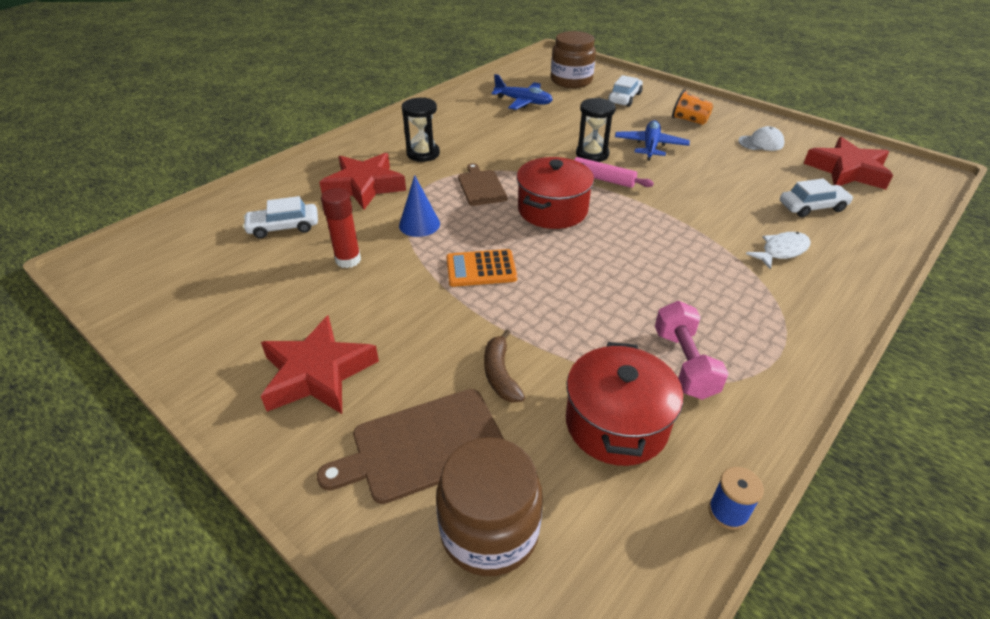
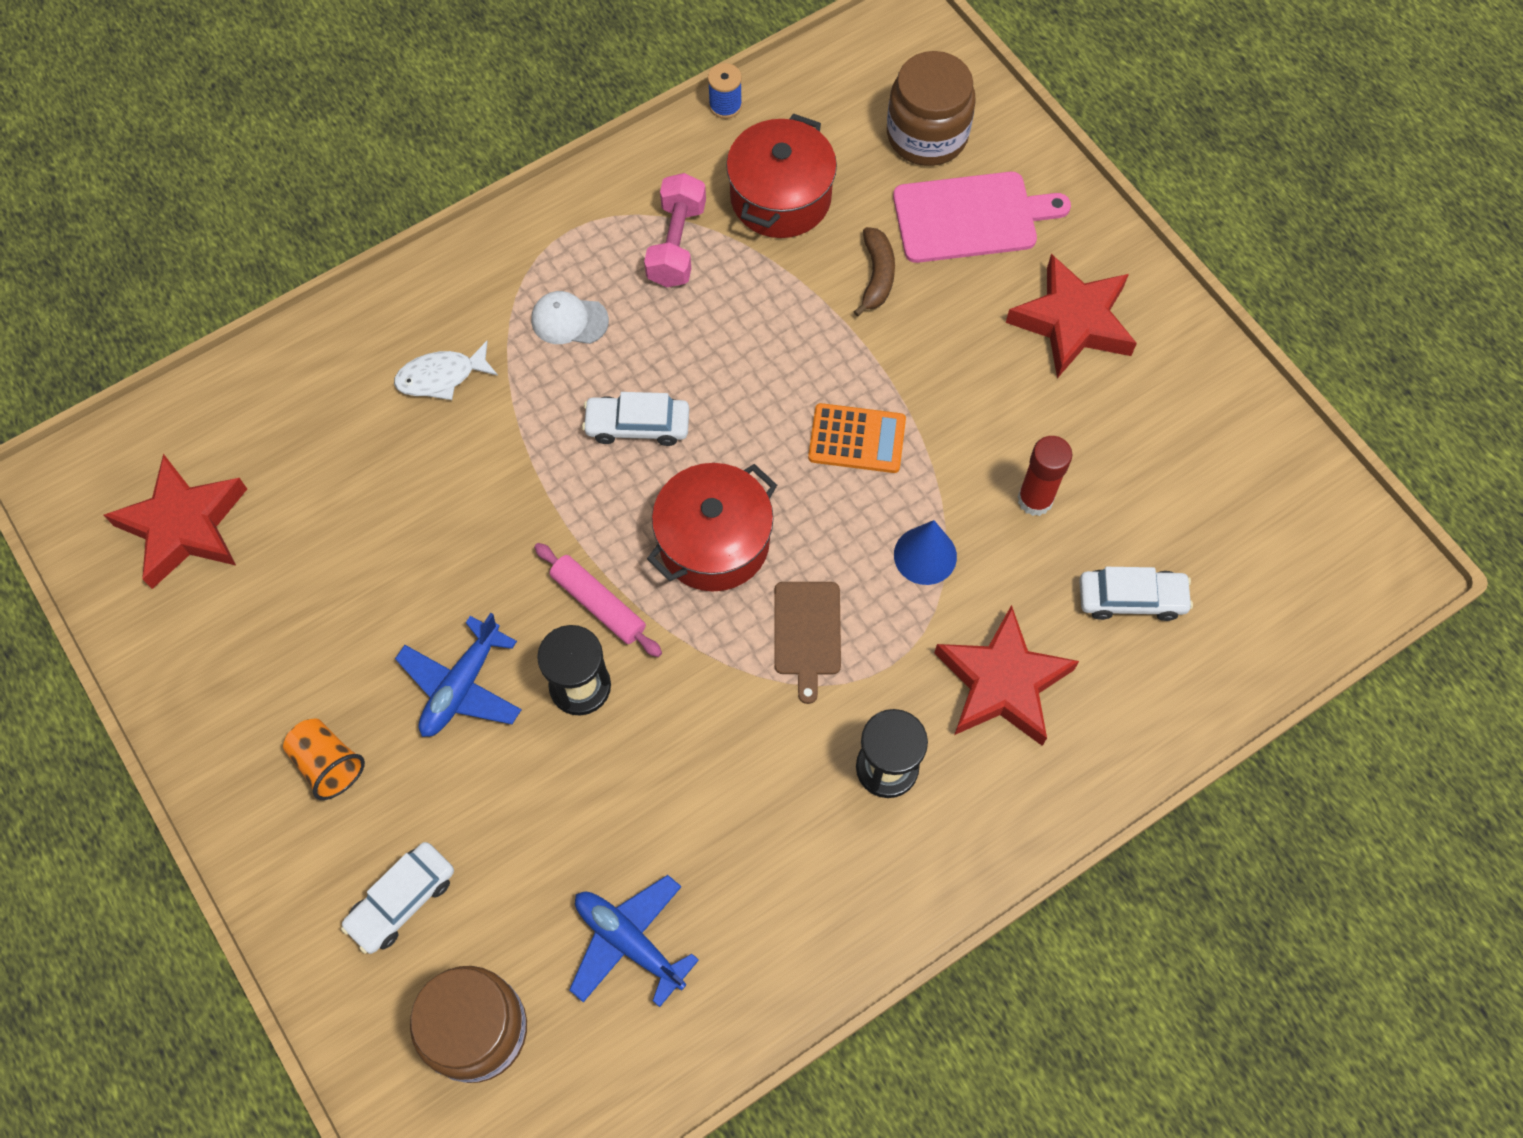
camera: 165 degrees left, 25 degrees up
(423, 446) = (971, 217): brown cutting board -> pink cutting board
(761, 143) = (255, 647): white cap -> white cap (569, 320)
(812, 207) = (322, 453): white car -> white car (637, 425)

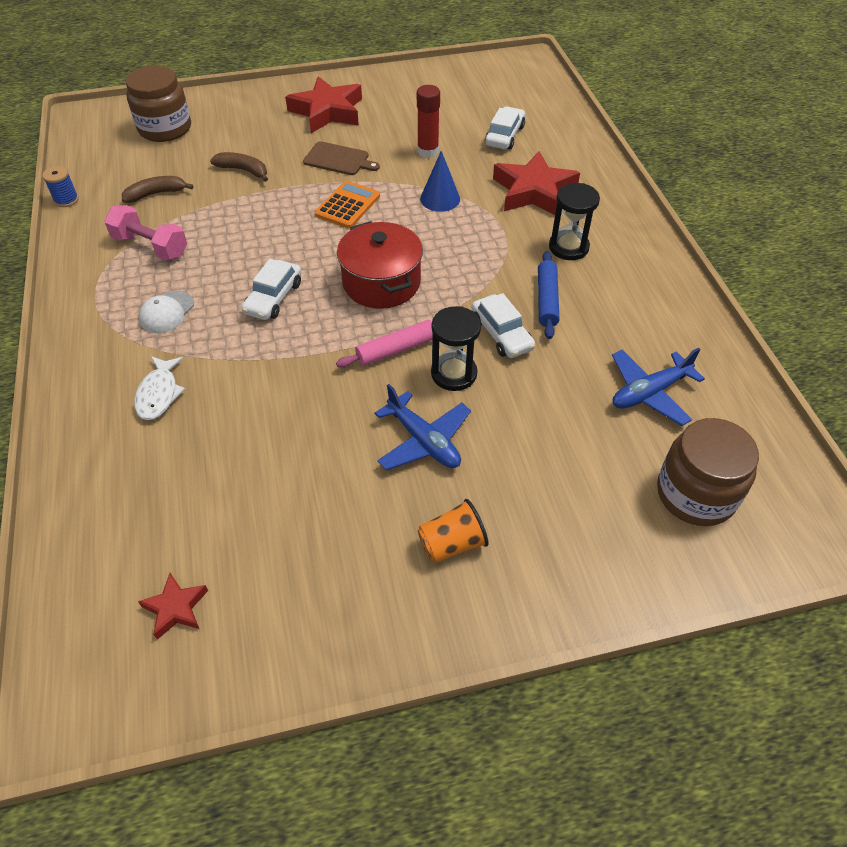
camera: 70 degrees left, 15 degrees down
(184, 526) = (176, 608): red star -> red star, size x0.51
(401, 900) = (583, 519): white car -> white car (501, 334)
(760, 766) = (547, 300): none -> blue rolling pin
(780, 197) = (156, 194): red pot -> brown banana
(807, 633) = (466, 258): brown cutting board -> brown cutting board (338, 159)
(971, 217) = (233, 127): pink cutting board -> none

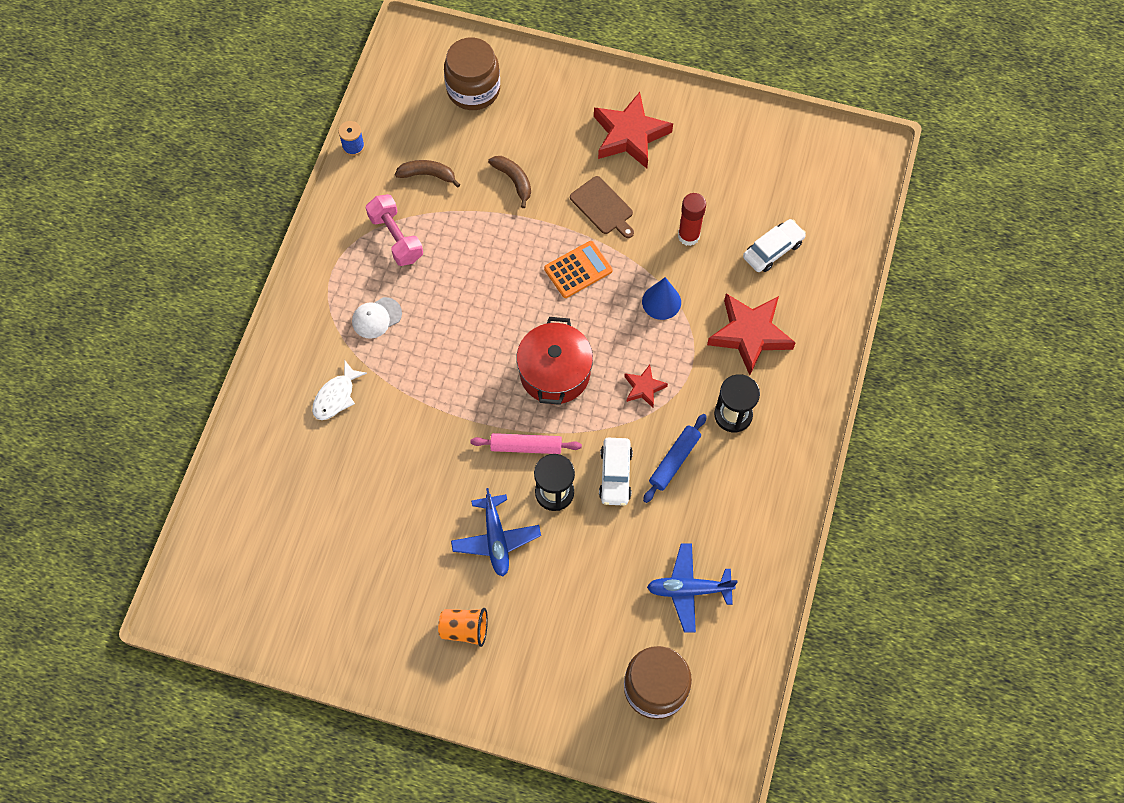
camera: 30 degrees right, 15 degrees up
(176, 608) = (271, 576): red star -> red star (644, 388)
(273, 298) = (463, 345): white car -> none

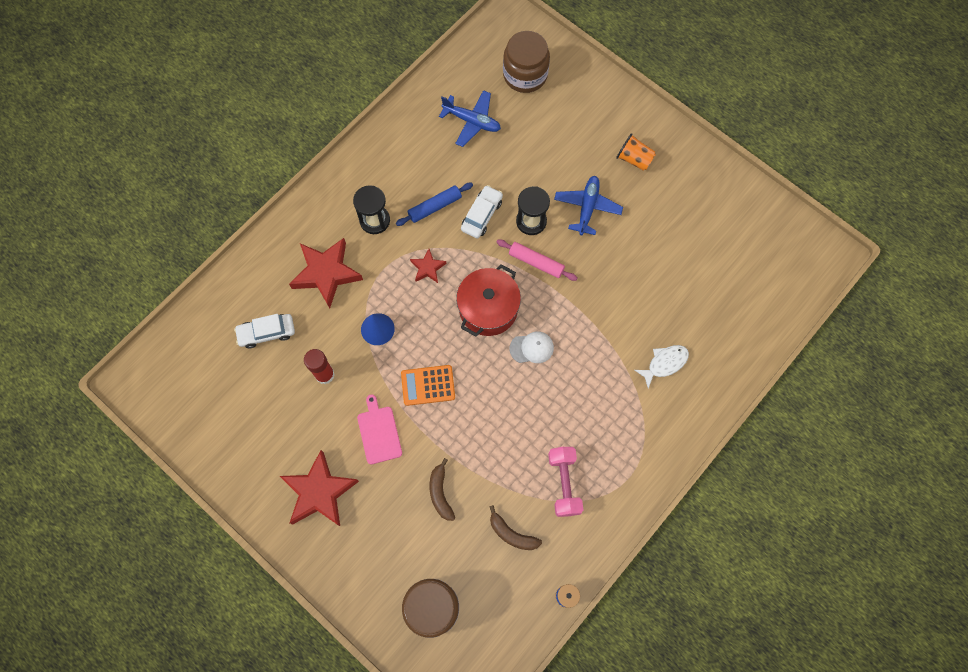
camera: 155 degrees left, 5 degrees up
(376, 318) = (608, 416): white cap -> white cap (532, 348)
(603, 207) = (379, 432): brown cutting board -> pink cutting board

